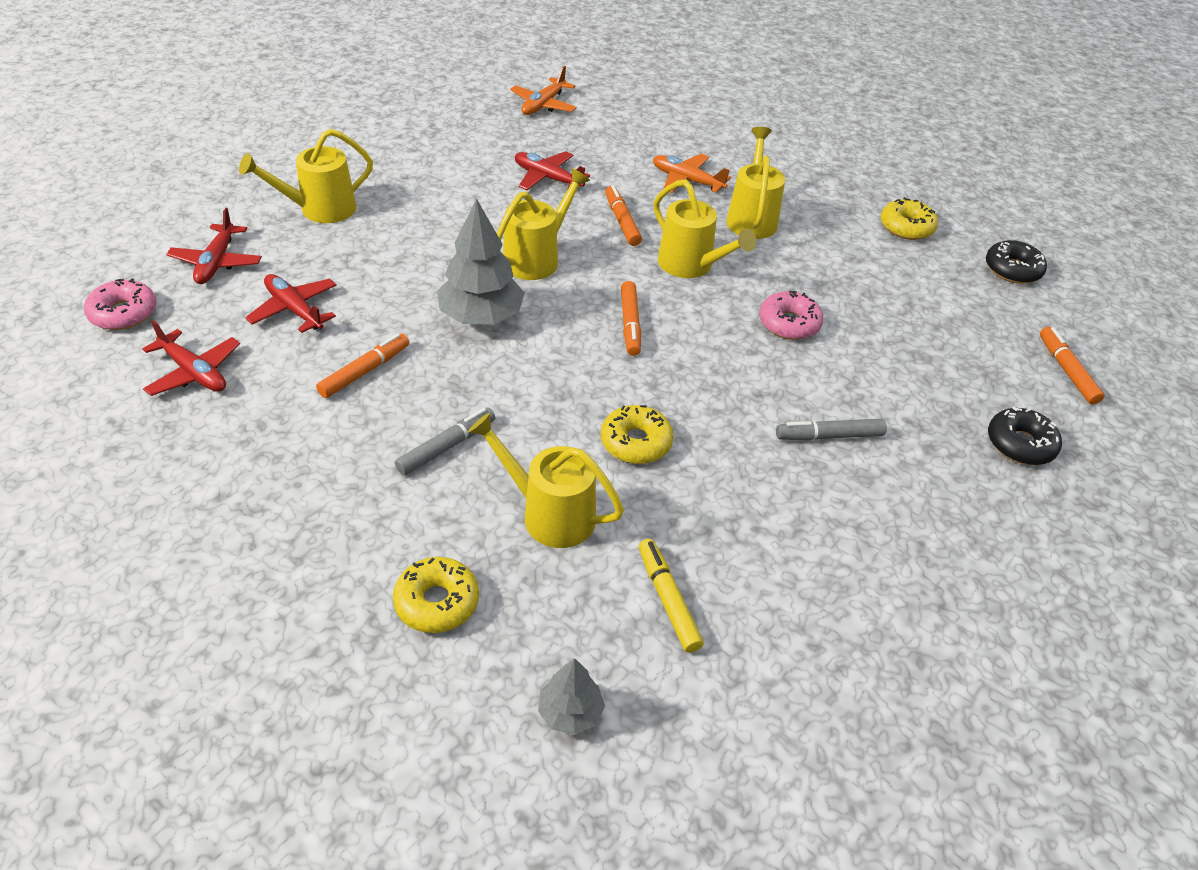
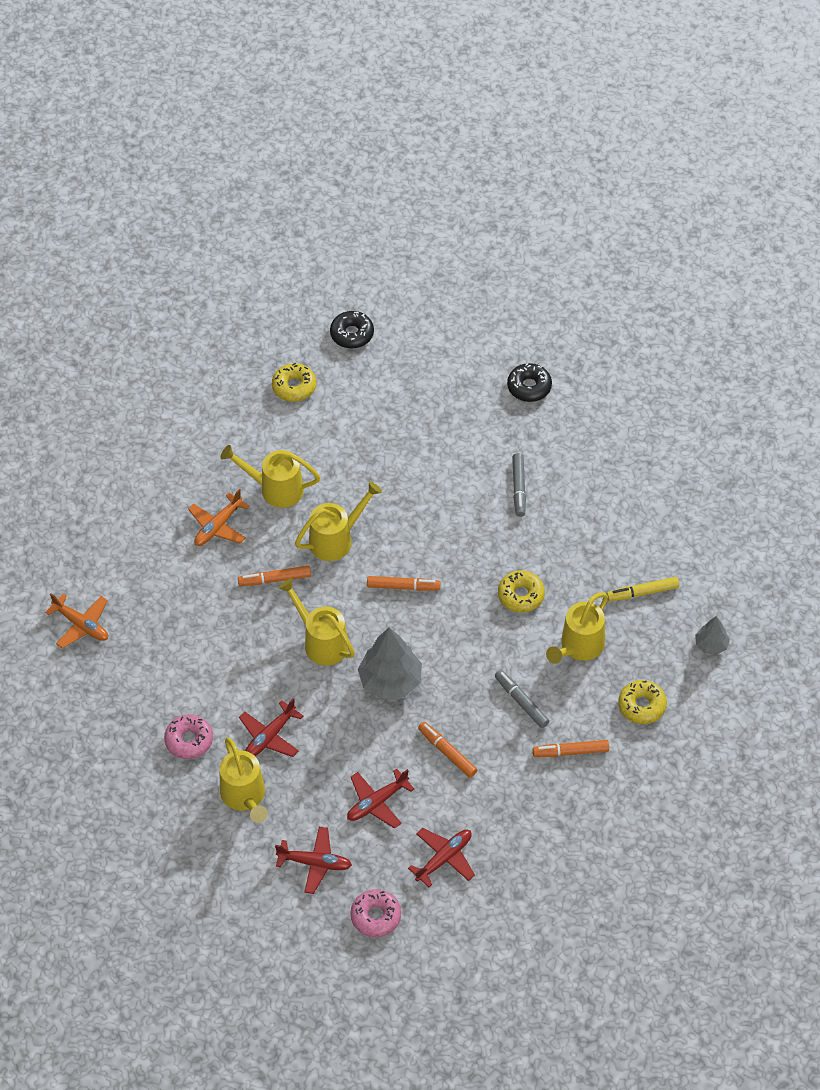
camera: 80 degrees left, 10 degrees up
(547, 178) = (207, 628): red plane -> red plane (269, 736)
(789, 323) = (407, 488): pink donut -> pink donut (189, 740)
(1066, 371) = (463, 339): orange marker -> orange marker (570, 752)

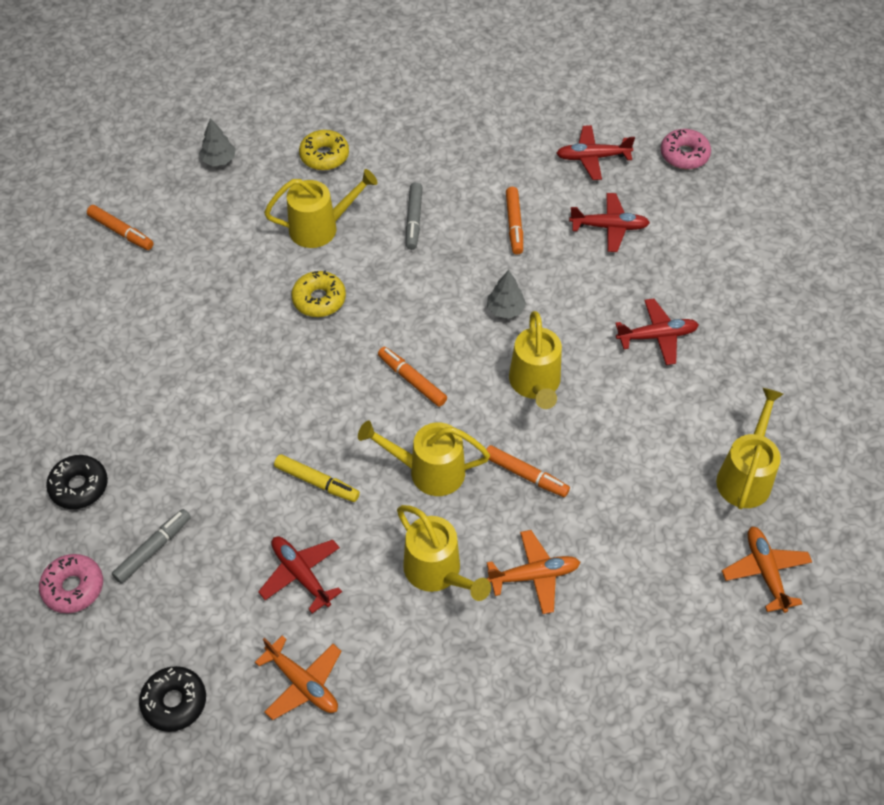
camera: 140 degrees left, 0 degrees up
(189, 740) = (736, 383): pink donut -> pink donut (73, 587)
(245, 797) = (721, 303): yellow watering can -> yellow watering can (745, 475)
(294, 387) = (303, 684): yellow donut -> orange plane
(315, 863) = (701, 218): red plane -> red plane (301, 574)
(390, 680) = (505, 309): grey tree -> grey tree, size x0.54
(519, 488) = (210, 393): grey marker -> grey marker (153, 549)
(570, 752) = (416, 162): orange marker -> orange marker (121, 232)
(642, 592) = (220, 232): yellow marker -> yellow marker (317, 482)

